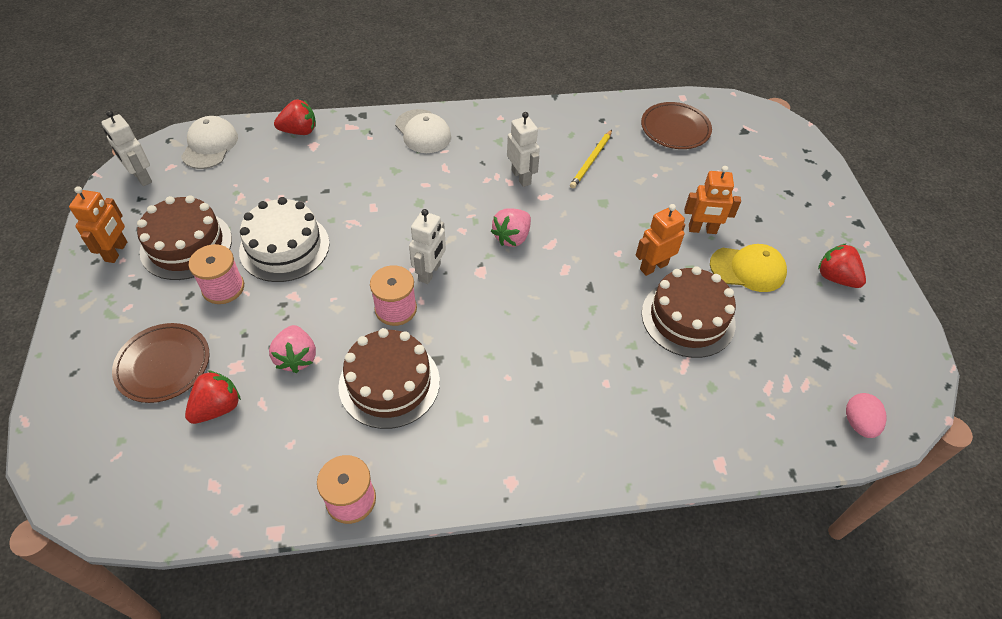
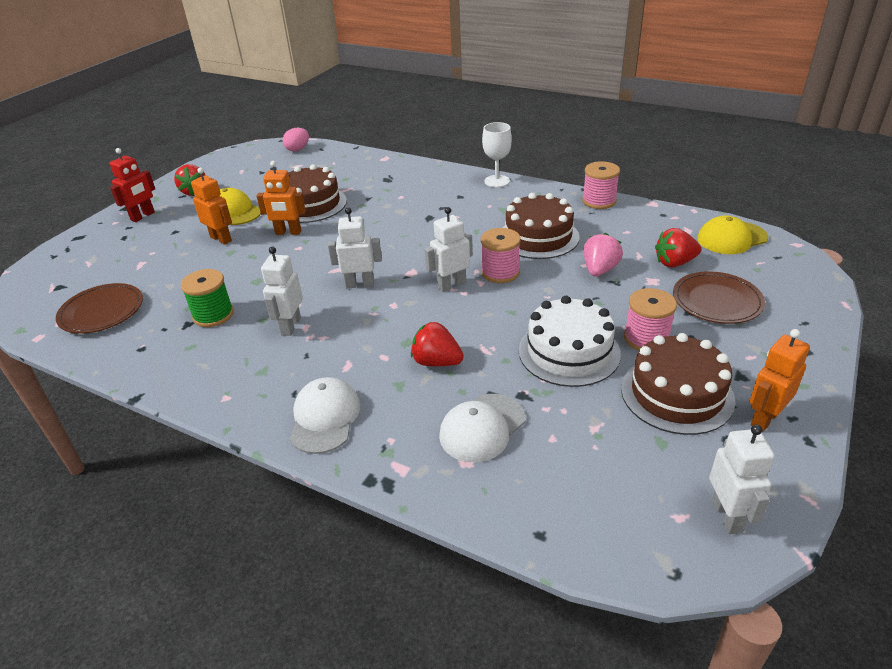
camera: 140 degrees left, 15 degrees down
(153, 492) = (731, 238): none -> yellow cap
(210, 145) = (611, 528): white cap -> white cap (482, 428)
(299, 131) = (471, 492): red strawberry -> red strawberry (436, 362)
(512, 237) = (360, 284): pink strawberry -> white robot
(516, 482) = (497, 181): none -> white goblet
(591, 161) = (213, 315): yellow pencil -> green spool
(820, 221) = (143, 216): none -> red robot

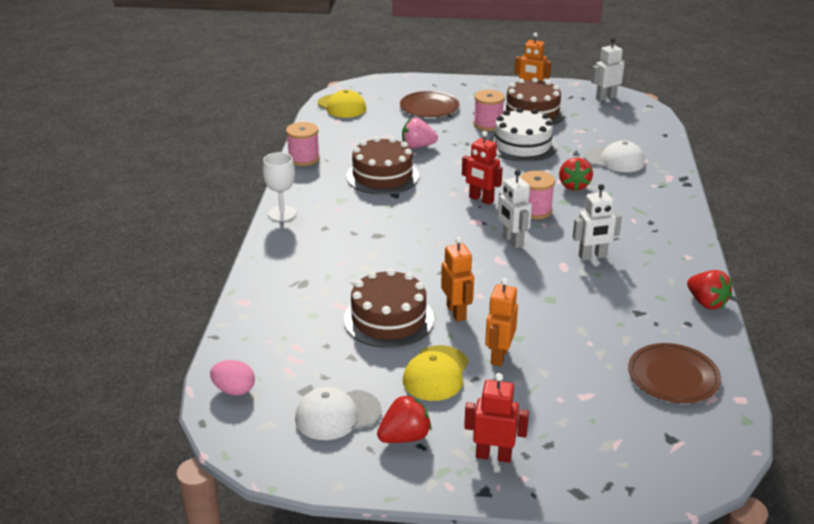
camera: 115 degrees left, 5 degrees down
(213, 315) = (615, 303): green spool -> none
(325, 418) = (662, 211): white cap -> white cap (337, 415)
(451, 285) = (481, 199): white robot -> red robot
(500, 272) = (448, 183): pink spool -> pink spool (534, 210)
(674, 263) = (389, 122): red strawberry -> red strawberry (706, 303)

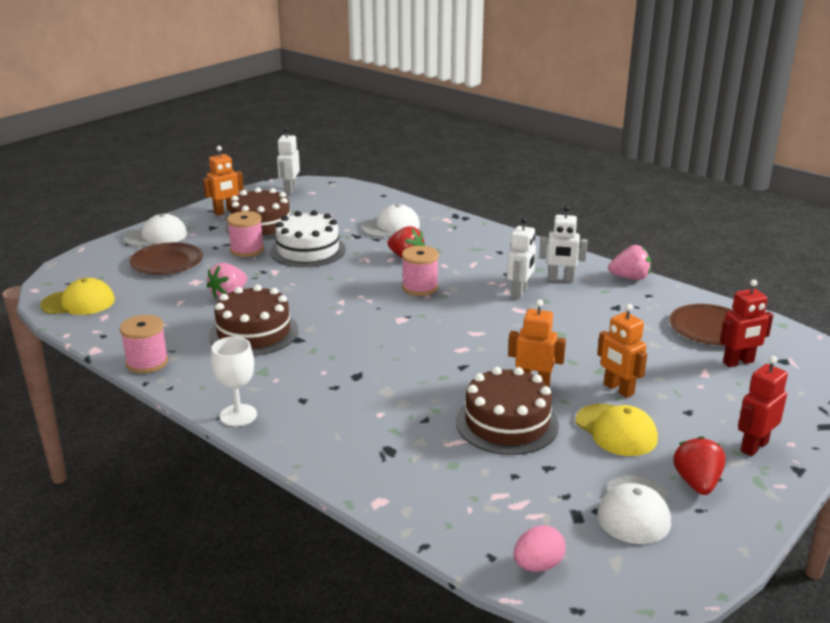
camera: 55 degrees left, 5 degrees down
(457, 88) = (156, 236): none -> white cap
(481, 199) = (368, 303): red robot -> red robot (738, 362)
(512, 241) = (454, 315): white robot -> white robot (560, 279)
(706, 303) = (630, 278): red strawberry -> pink strawberry

